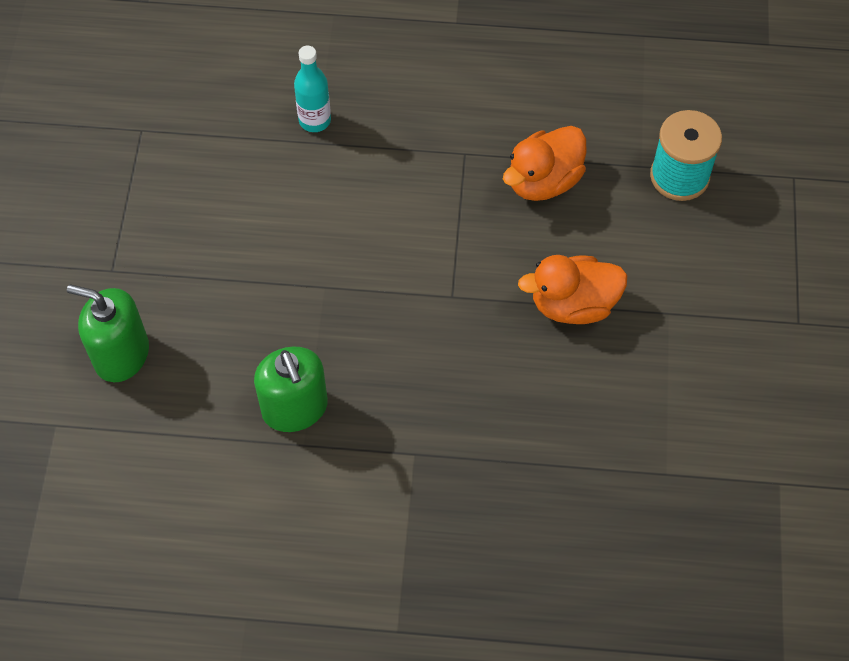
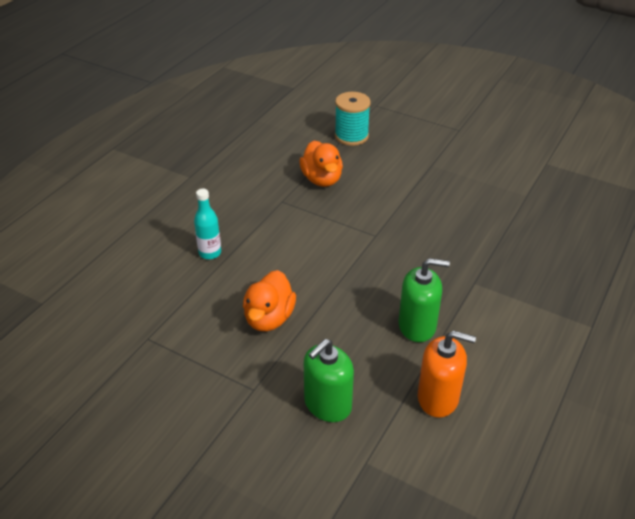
camera: 65 degrees left, 20 degrees down
(181, 471) = (438, 398): none -> orange soap dispenser
(573, 304) = (407, 194): orange duck -> orange duck (269, 318)

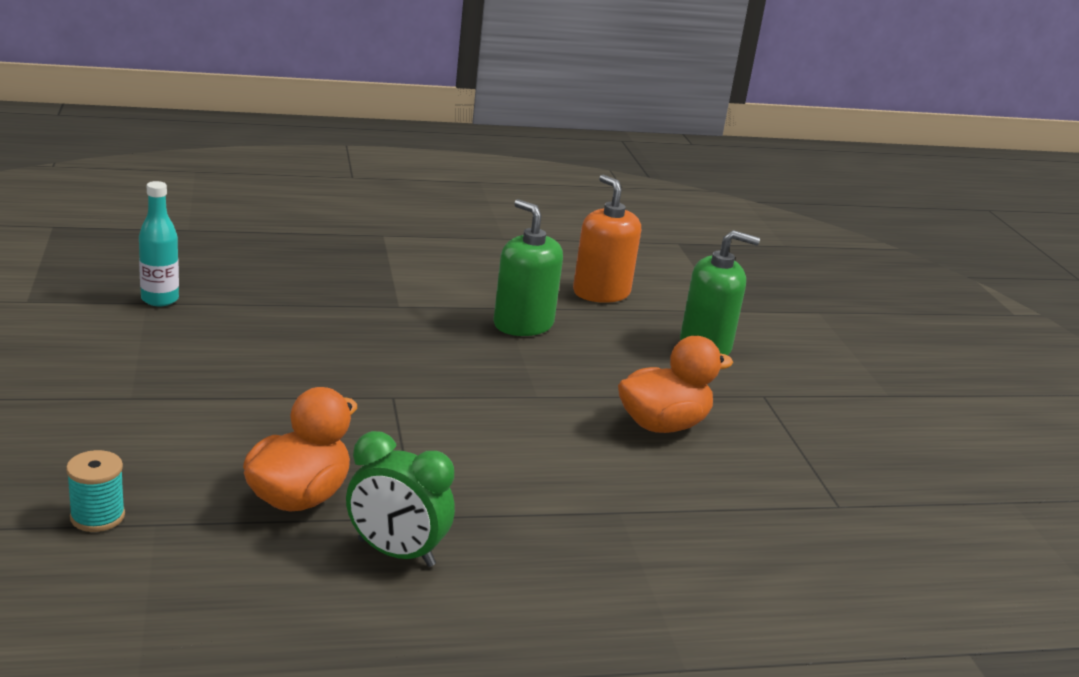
camera: 135 degrees left, 15 degrees down
(210, 253) = (633, 533): turquoise bottle -> turquoise bottle (160, 299)
(266, 187) = (396, 553): none -> green clock
(351, 136) = (97, 516): turquoise spool -> turquoise spool, size x0.59

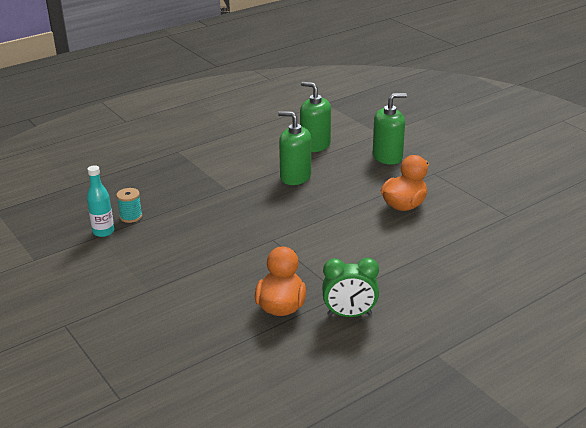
camera: 20 degrees left, 5 degrees up
(97, 516) = (200, 355): turquoise spool -> turquoise spool (131, 216)
(601, 292) = (315, 145): orange soap dispenser -> green soap dispenser

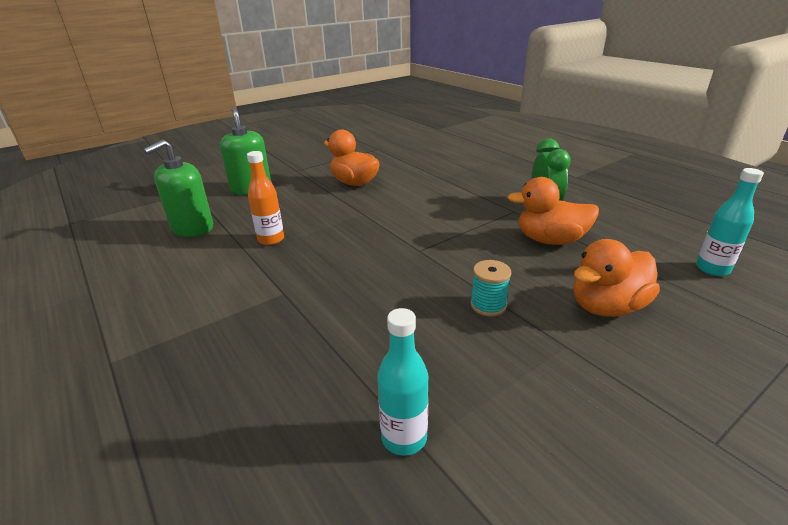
camera: 90 degrees left, 0 degrees up
(131, 216) = (349, 400): turquoise spool -> turquoise spool (488, 305)
(182, 316) = (606, 307): none -> orange duck
(220, 390) = (712, 269): none -> turquoise bottle
(295, 177) = (271, 239): green soap dispenser -> orange bottle

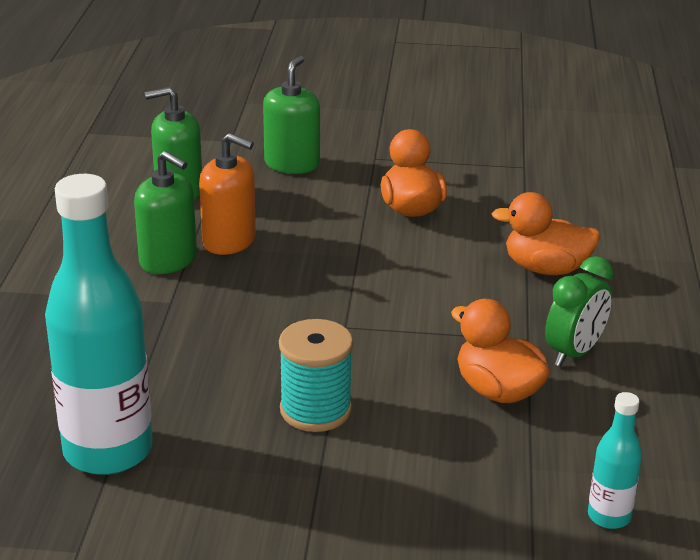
camera: 40 degrees right, 0 degrees up
(243, 269) = (168, 260): none -> green soap dispenser
(271, 239) = (229, 241): orange bottle -> orange soap dispenser
(404, 437) = (108, 451): turquoise bottle -> turquoise bottle, size x2.15
(488, 305) = (315, 410): turquoise spool -> turquoise spool, size x1.69
(606, 307) = (417, 475): orange duck -> orange duck (546, 269)

